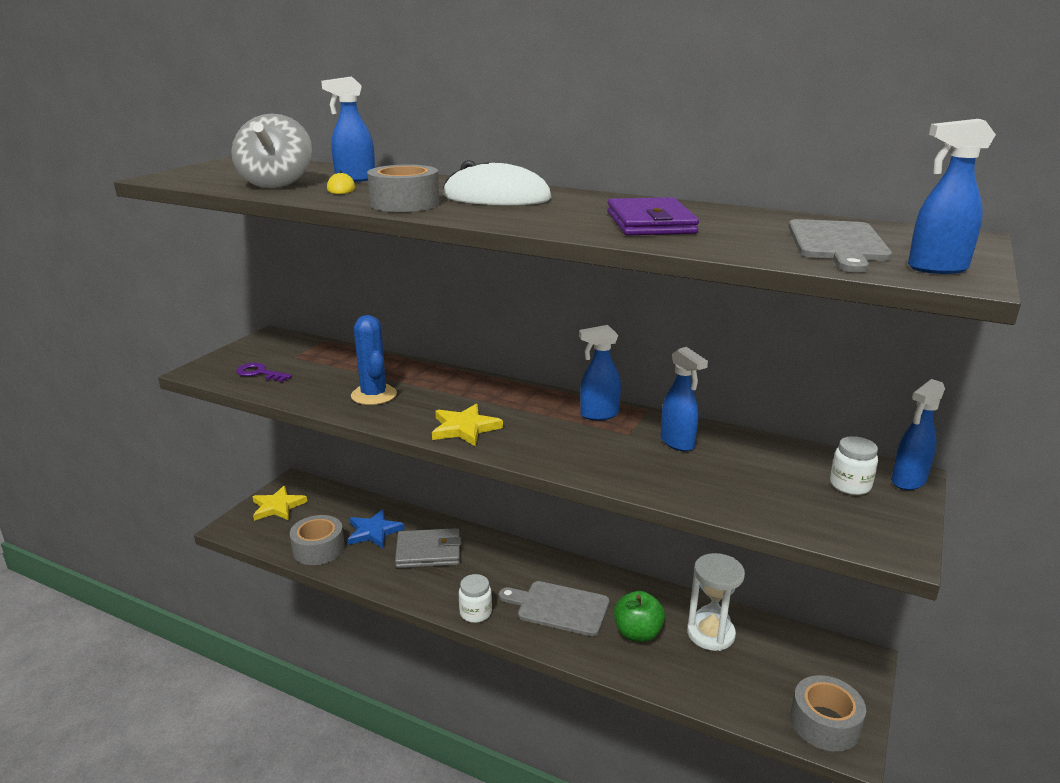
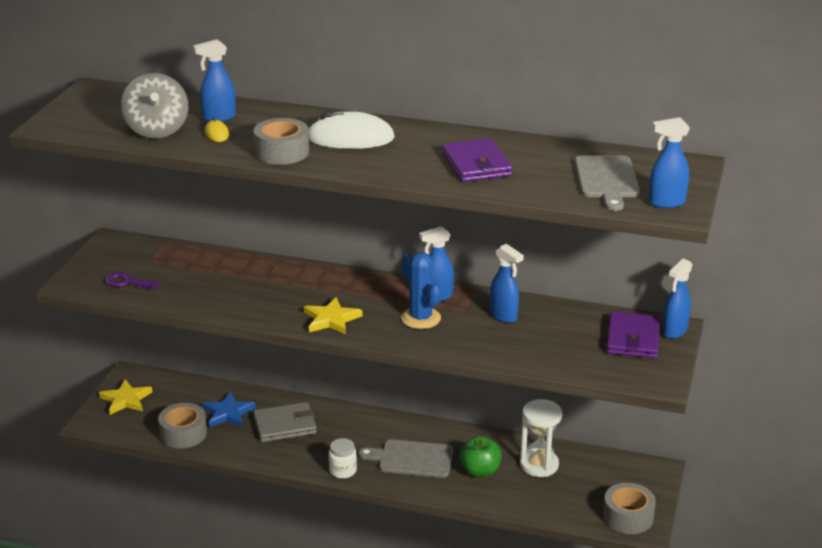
camera: 10 degrees left, 5 degrees up
(374, 395) = (241, 295): blue cactus -> blue cactus (420, 318)
(850, 485) = (632, 339): white jar -> purple wallet

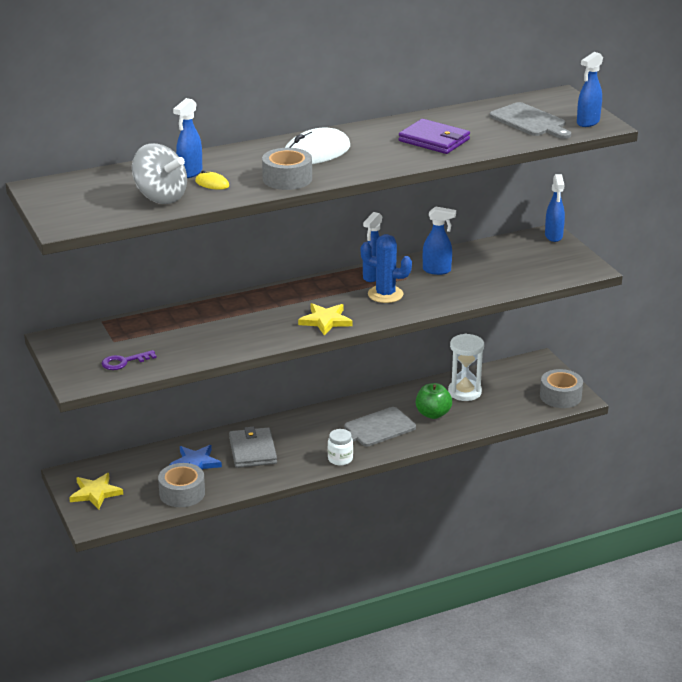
camera: 40 degrees left, 0 degrees up
(285, 425) = (253, 450): grey wallet -> grey wallet turned 45 degrees counterclockwise
(632, 339) = (536, 251): purple wallet -> none

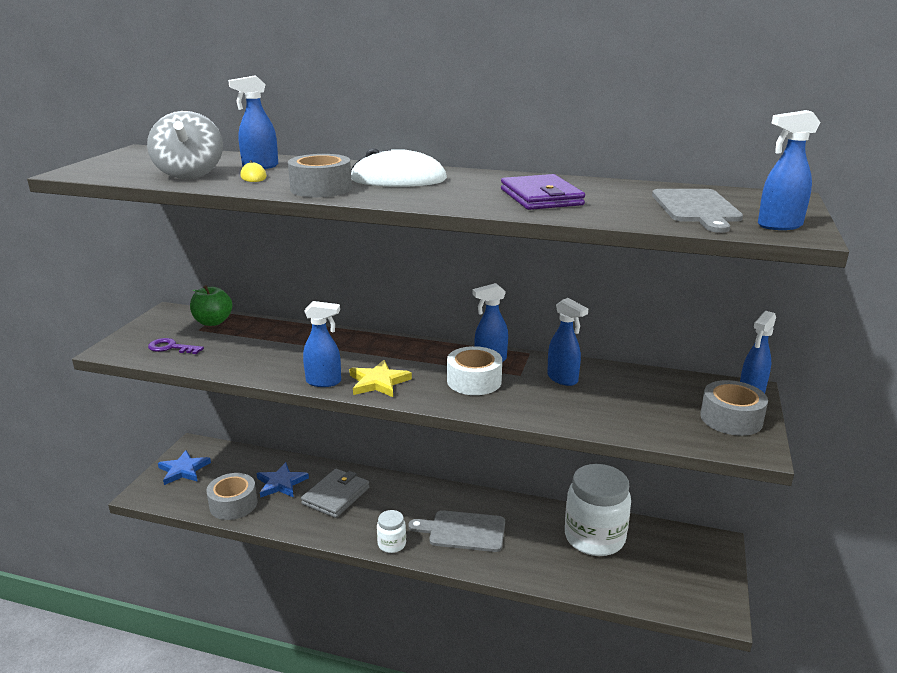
camera: 40 degrees right, 5 degrees down
(95, 493) = (183, 470): yellow star -> blue star
(289, 336) = (324, 382): none -> blue spray bottle
(385, 294) = (474, 381): blue cactus -> white tape
(433, 414) = (534, 545): green apple -> green apple (213, 322)
(464, 392) = (594, 538): white hourglass -> white jar
(560, 396) = (699, 598): grey tape -> grey tape (731, 419)

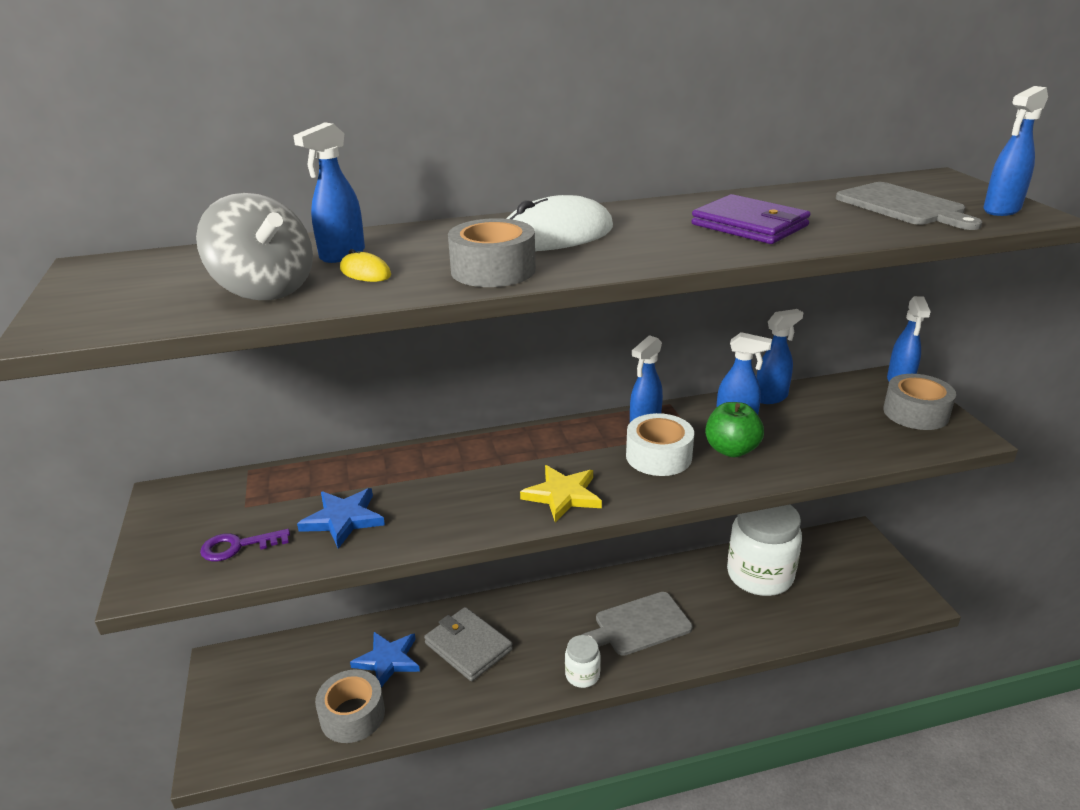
camera: 30 degrees left, 5 degrees up
(183, 470) = (239, 700): blue star -> blue star (343, 519)
(213, 322) = (253, 488): green apple -> green apple (731, 450)
(324, 382) = (501, 519): blue spray bottle -> blue spray bottle (771, 397)
(336, 496) = (468, 646): grey wallet -> grey wallet turned 45 degrees counterclockwise

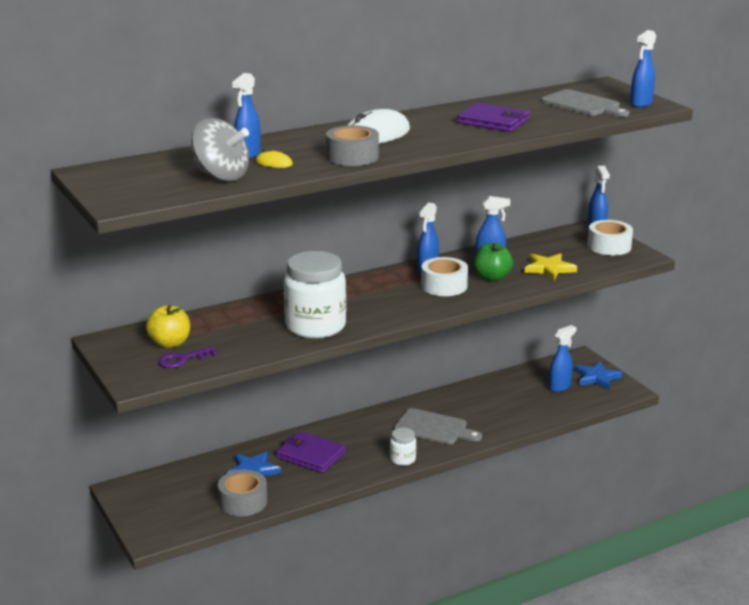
camera: 15 degrees left, 5 degrees down
(242, 513) = (170, 343): none -> yellow apple
(343, 519) = (245, 339): blue star -> blue star (596, 377)
(468, 646) = (311, 455): grey wallet -> purple wallet
(563, 495) = (388, 312): yellow star -> yellow star (549, 269)
(639, 625) = (434, 428): grey cutting board -> grey cutting board turned 120 degrees counterclockwise
(759, 575) = (514, 389): white jar -> white jar (315, 326)
(771, 397) = (510, 246): blue spray bottle -> blue spray bottle (560, 387)
(915, 413) = (609, 246): grey tape -> white tape

